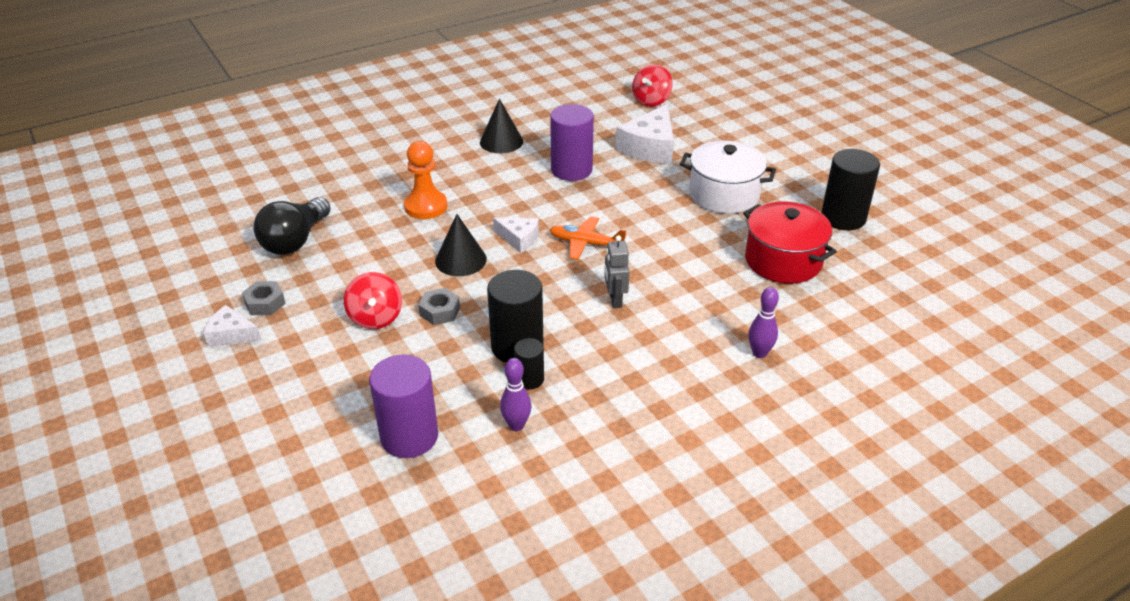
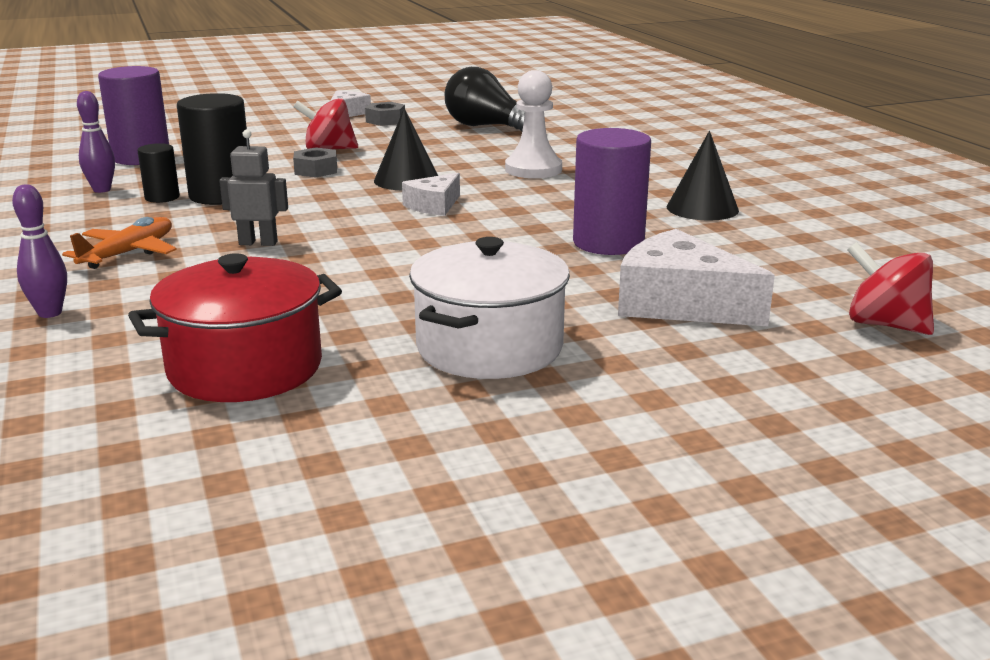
camera: 100 degrees right, 15 degrees down
(426, 206) = (533, 169): orange pawn -> white pawn
(586, 244) = (399, 237): orange plane -> orange plane (128, 253)
(843, 218) = (339, 463): black cylinder -> none

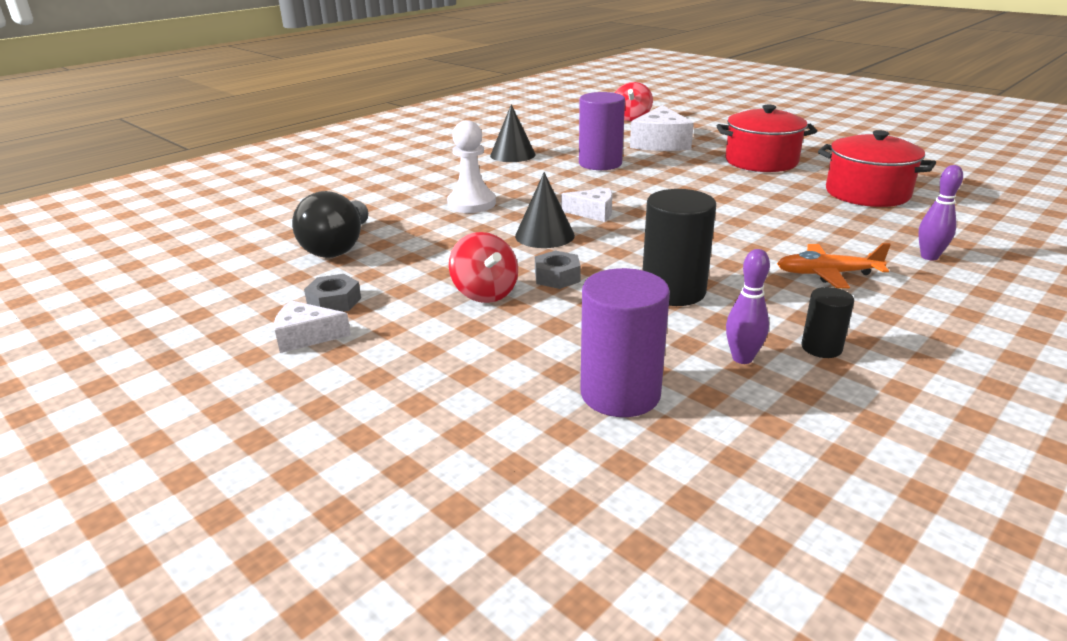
camera: 115 degrees left, 5 degrees up
(162, 197) = (715, 315): black cylinder -> black cylinder (821, 348)
(258, 243) = (739, 241): grey robot -> none
(489, 347) = (761, 161): white pot -> red pot

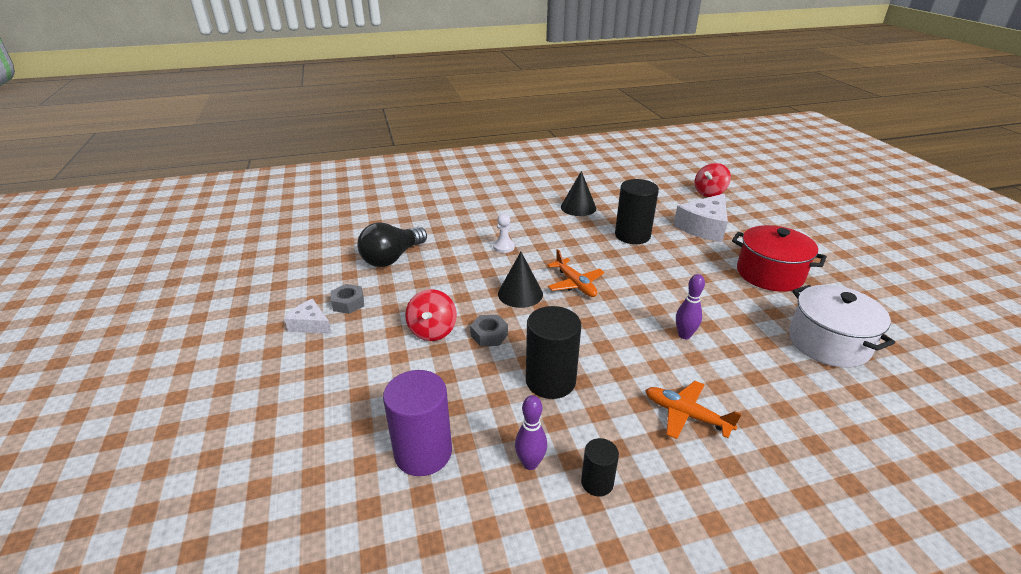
camera: 30 degrees right, 5 degrees up
(471, 204) = (504, 247): white pawn -> white pawn, size x0.60
(593, 213) = (575, 284): white cheese -> orange plane
(600, 163) = (632, 235): purple cylinder -> black cylinder
(867, 193) = (828, 343): red pot -> white pot
(929, 257) = (801, 435): purple bowling pin -> purple bowling pin (684, 335)

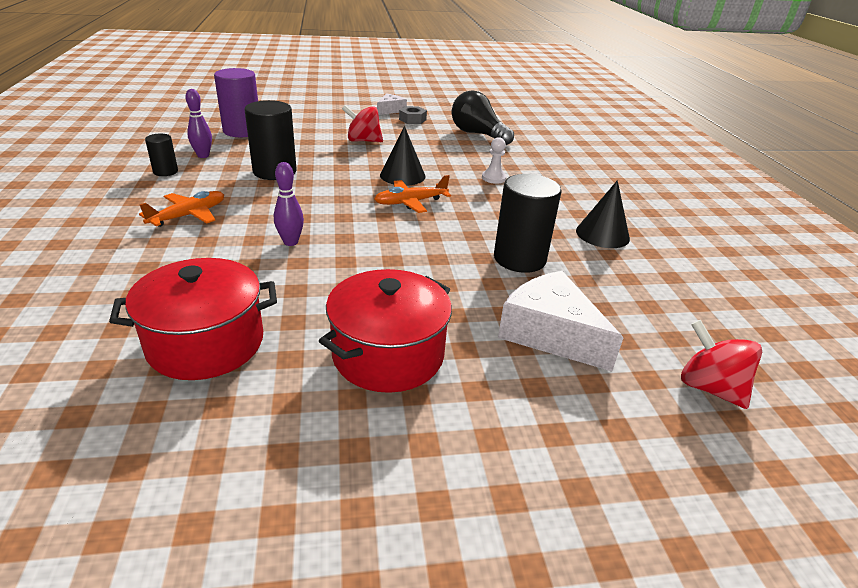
camera: 95 degrees right, 0 degrees up
(489, 335) = (346, 158): grey nut -> none
(828, 343) = (206, 343): white pot -> red pot

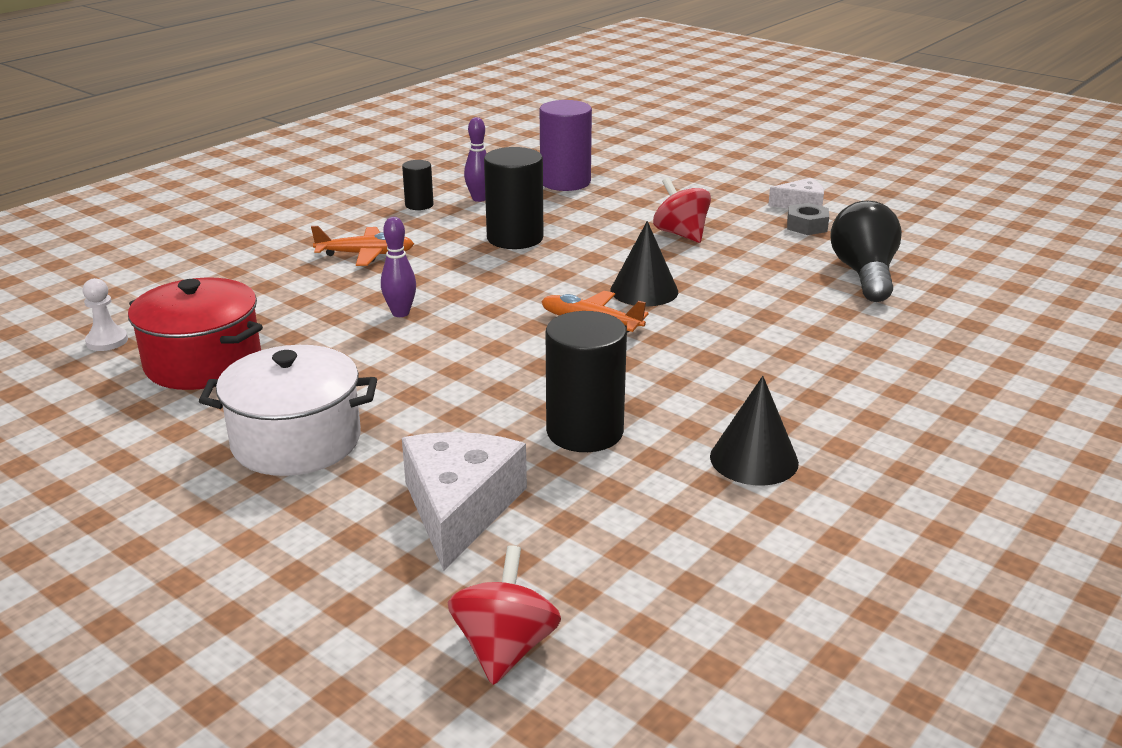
camera: 50 degrees right, 5 degrees down
(388, 354) = (296, 441): red pot -> white pot
(493, 178) = (757, 336): white pawn -> white pawn (107, 341)

